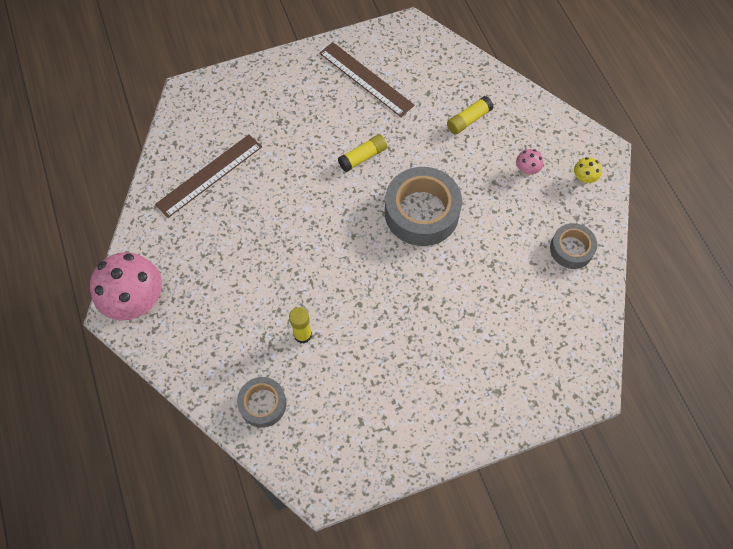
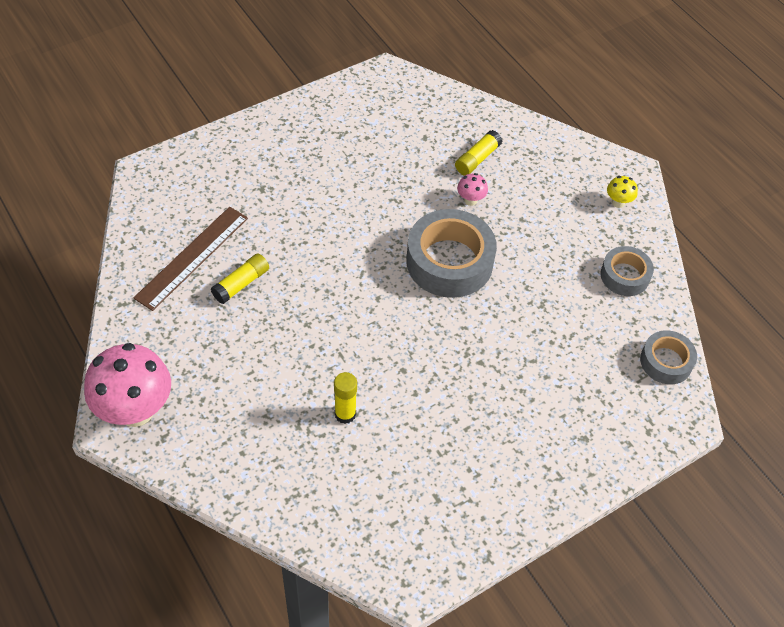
camera: 15 degrees left, 10 degrees down
(262, 404) = (316, 499): grey tape -> grey tape (666, 361)
(363, 157) = (368, 213): yellow glue stick -> yellow glue stick (241, 284)
(365, 79) = (351, 132): brown ruler -> none
(526, 170) = (554, 202): pink mushroom -> pink mushroom (470, 200)

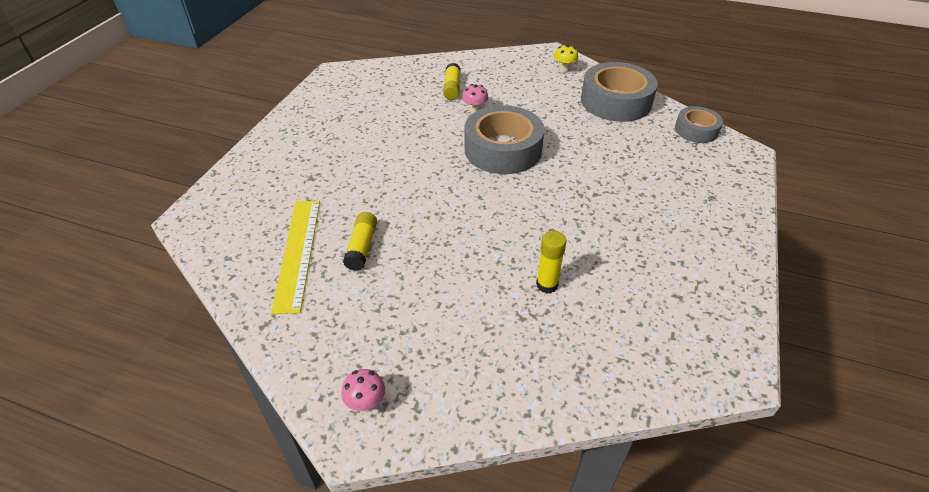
camera: 35 degrees left, 10 degrees down
(136, 410) = (366, 403): pink mushroom -> pink mushroom, size x0.43
(192, 257) = (298, 253): brown ruler -> yellow ruler
(624, 276) = (616, 101): grey tape -> grey tape, size x1.77

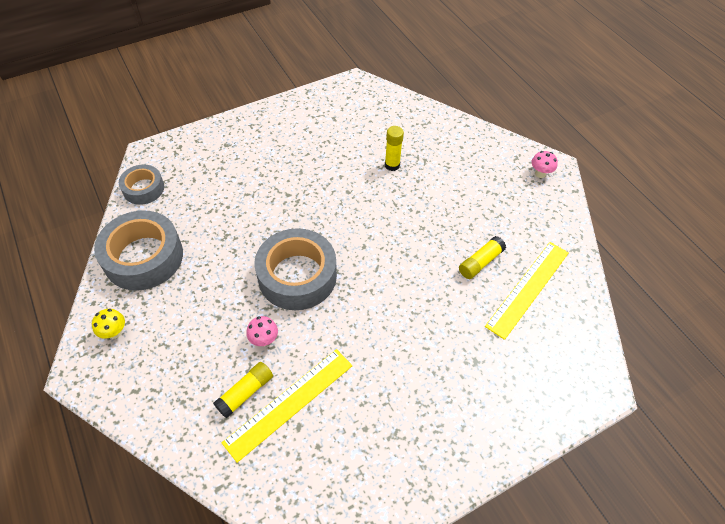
camera: 140 degrees left, 10 degrees up
(420, 97) = (289, 402): none -> yellow ruler

